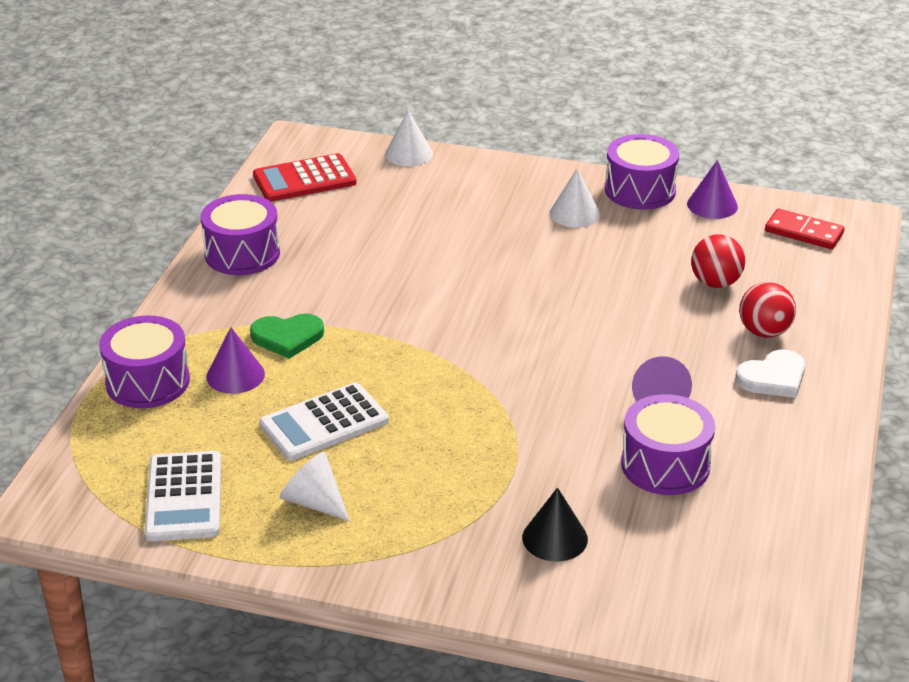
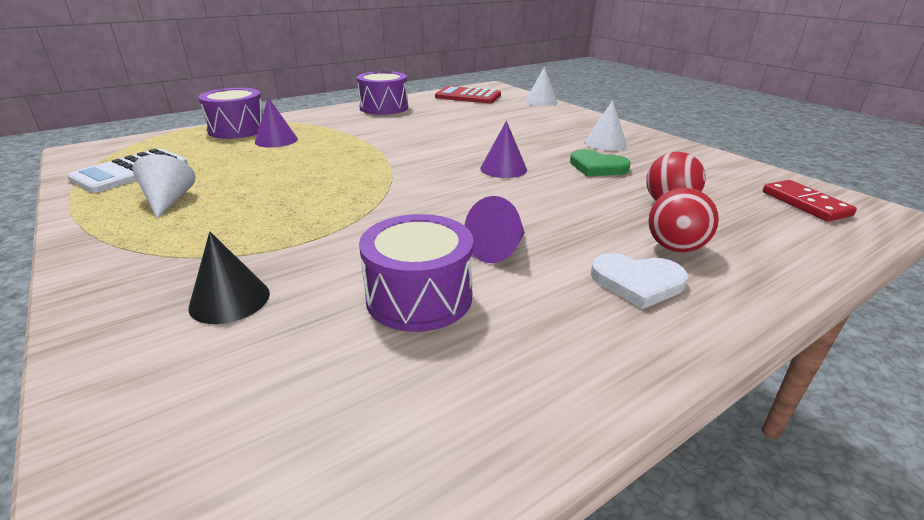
camera: 40 degrees right, 5 degrees down
(287, 337) = (333, 136): green heart -> green heart (597, 167)
(324, 423) = (264, 172): white calculator -> none
(640, 190) = (674, 147): purple drum -> none
(712, 205) = (728, 167): purple cone -> purple cone (503, 169)

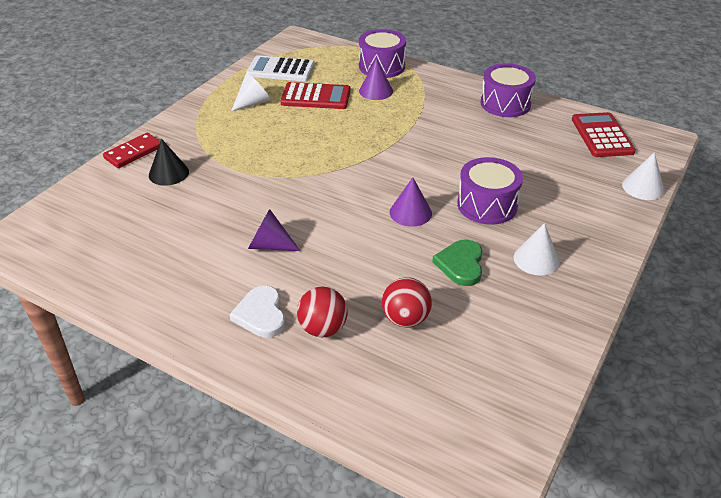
camera: 65 degrees right, 10 degrees up
(230, 166) = (316, 97): none -> red calculator
(419, 297) = (200, 231): purple drum -> purple drum (487, 205)
(805, 203) = (476, 414): red domino -> red domino (133, 153)

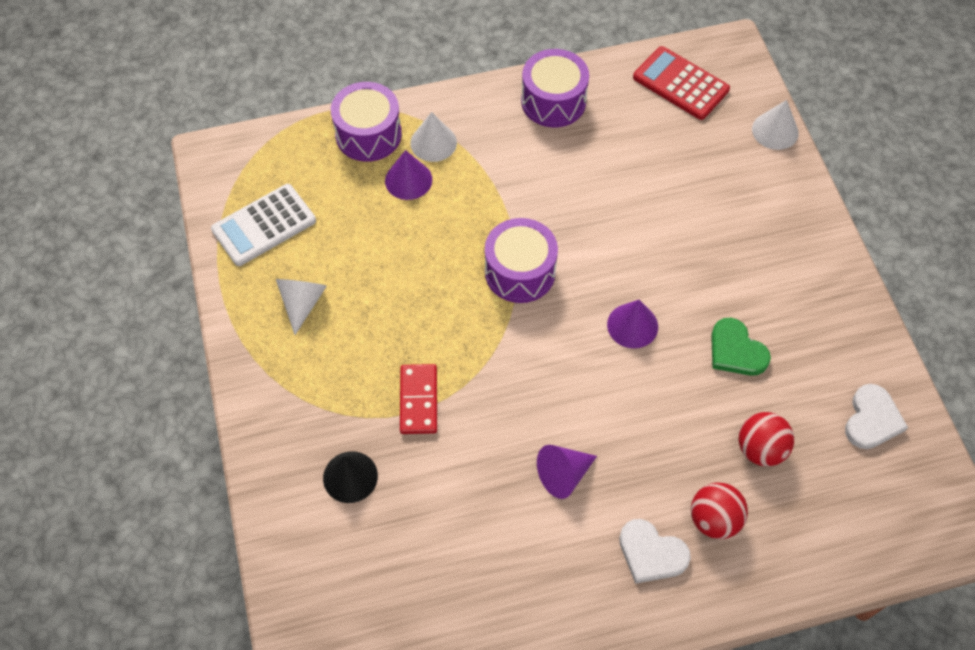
camera: 45 degrees left, 20 degrees up
(133, 153) = (272, 483): red domino -> red domino (418, 400)
(316, 97) = (357, 239): red calculator -> none
(487, 205) = (682, 260): purple drum -> purple drum (520, 272)
(511, 362) = (872, 419): none -> white heart
(536, 259) = (782, 292): white cone -> white cone (433, 142)

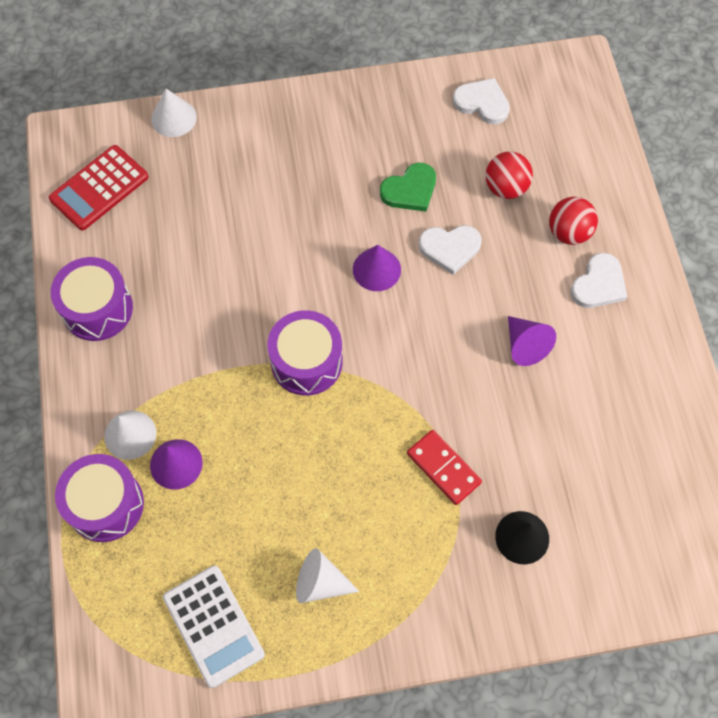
camera: 85 degrees left, 5 degrees up
(418, 400) = (443, 468): red domino -> red domino turned 45 degrees clockwise
(670, 394) = (450, 248): none -> white heart

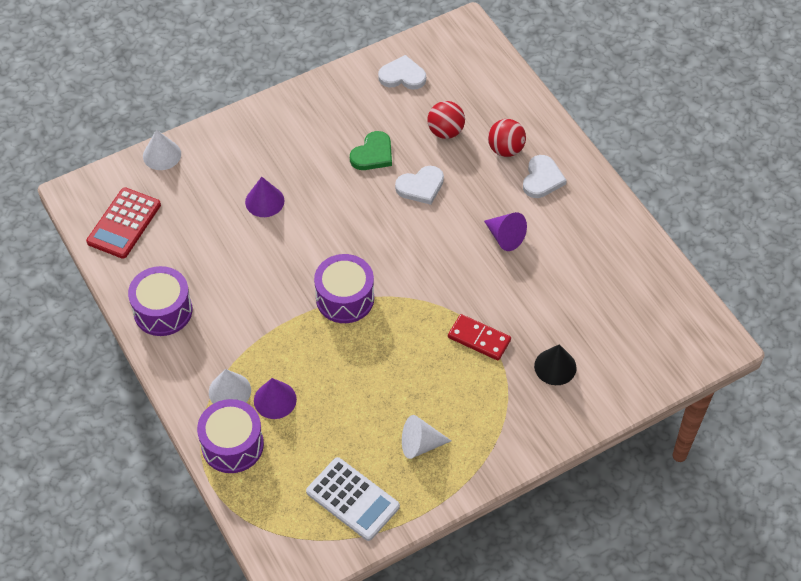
camera: 20 degrees left, 10 degrees down
(376, 269) = (371, 218): purple cone -> purple cone (264, 201)

